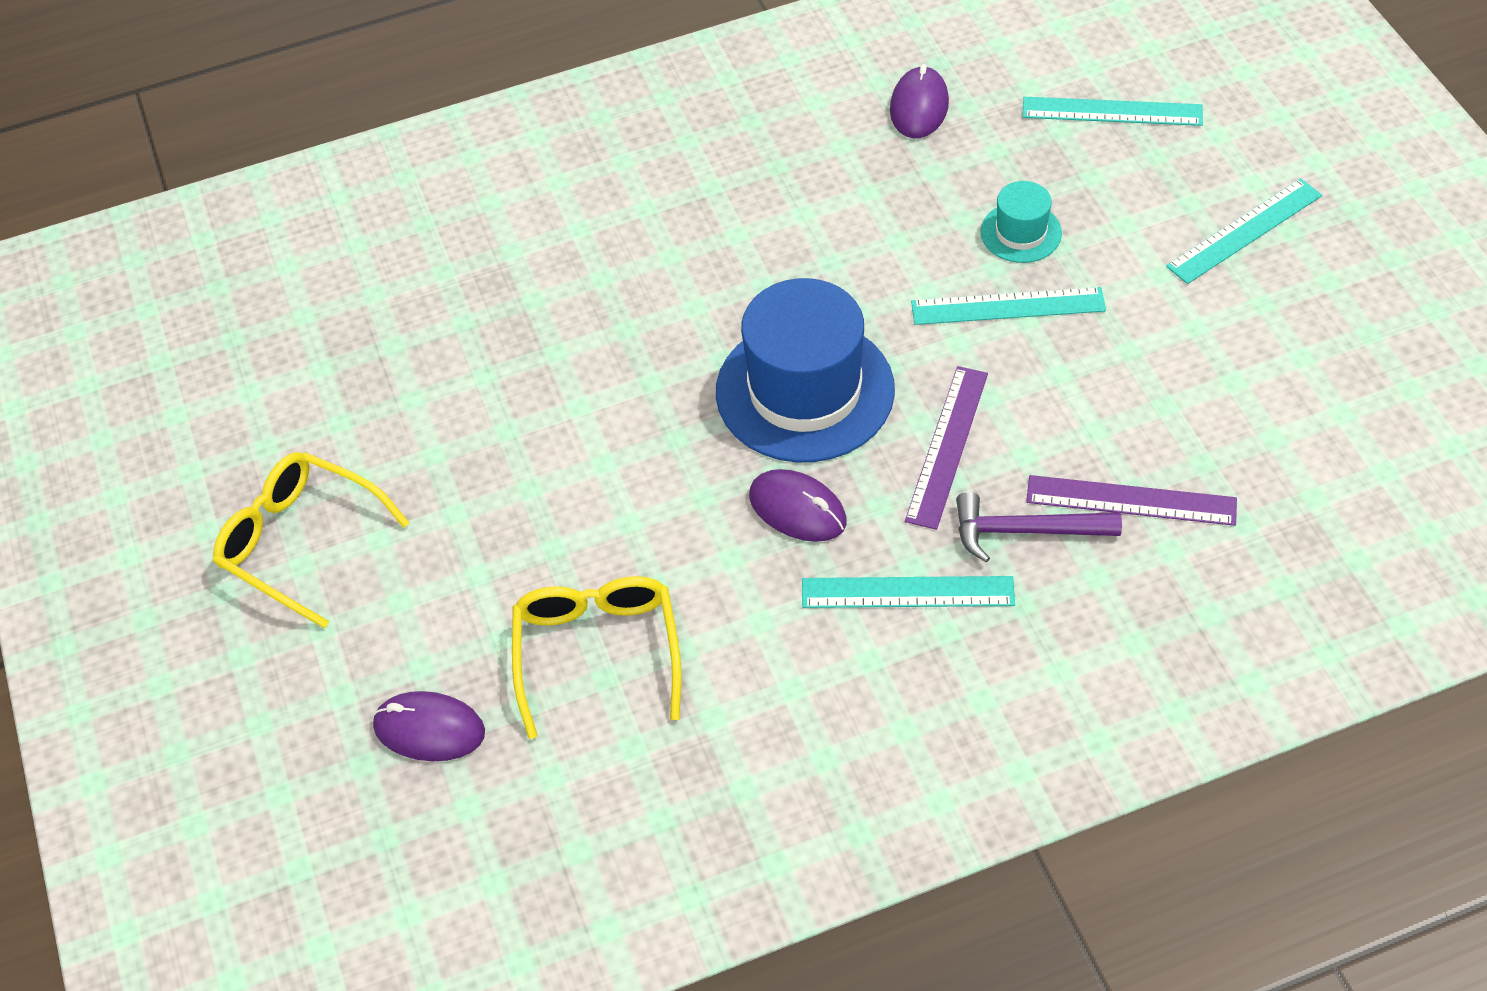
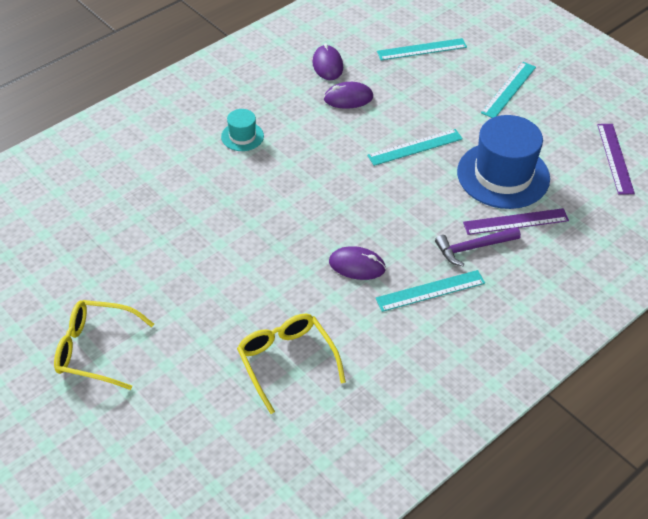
camera: 25 degrees left, 5 degrees down
(429, 729) = (213, 425): purple mouse -> purple mouse (348, 98)
(805, 390) = (334, 209): blue hat -> blue hat (503, 175)
(947, 446) = (417, 218): purple ruler -> purple ruler (615, 158)
(1021, 232) = (405, 112): turquoise hat -> turquoise hat (242, 136)

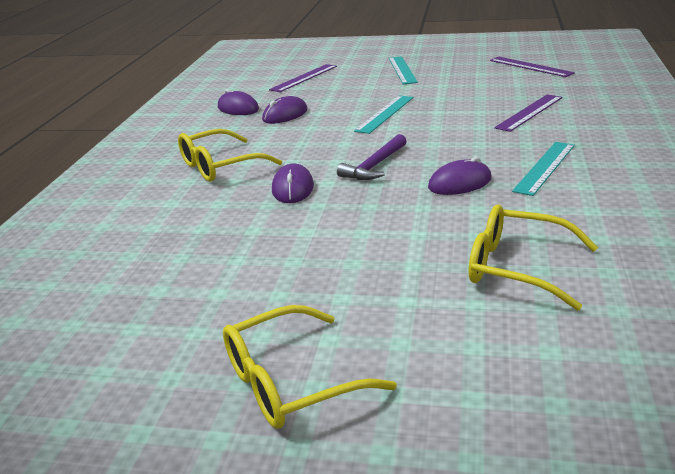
camera: 35 degrees left, 20 degrees down
(242, 136) = (220, 166): turquoise hat -> yellow glasses
(257, 194) = (292, 188): none -> purple mouse
(421, 49) = (304, 78): turquoise ruler -> purple ruler
(473, 247) = (527, 135): purple hammer -> purple hammer (374, 166)
(503, 175) = (475, 99): blue hat -> none

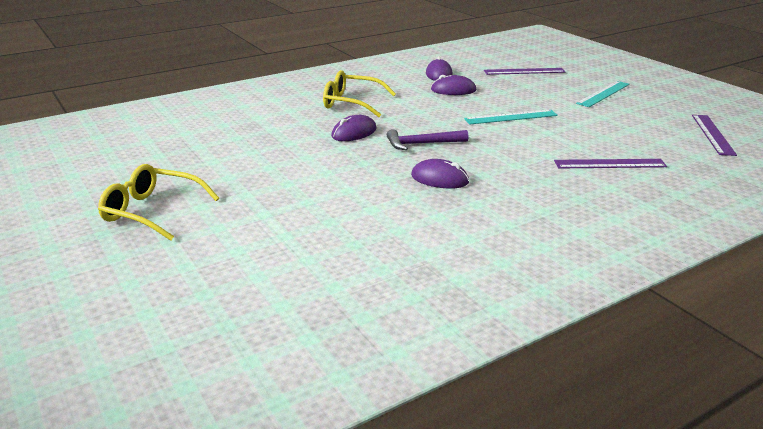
camera: 45 degrees right, 0 degrees up
(517, 267) = (346, 235): yellow glasses -> none
(544, 167) = (514, 200): turquoise ruler -> none

